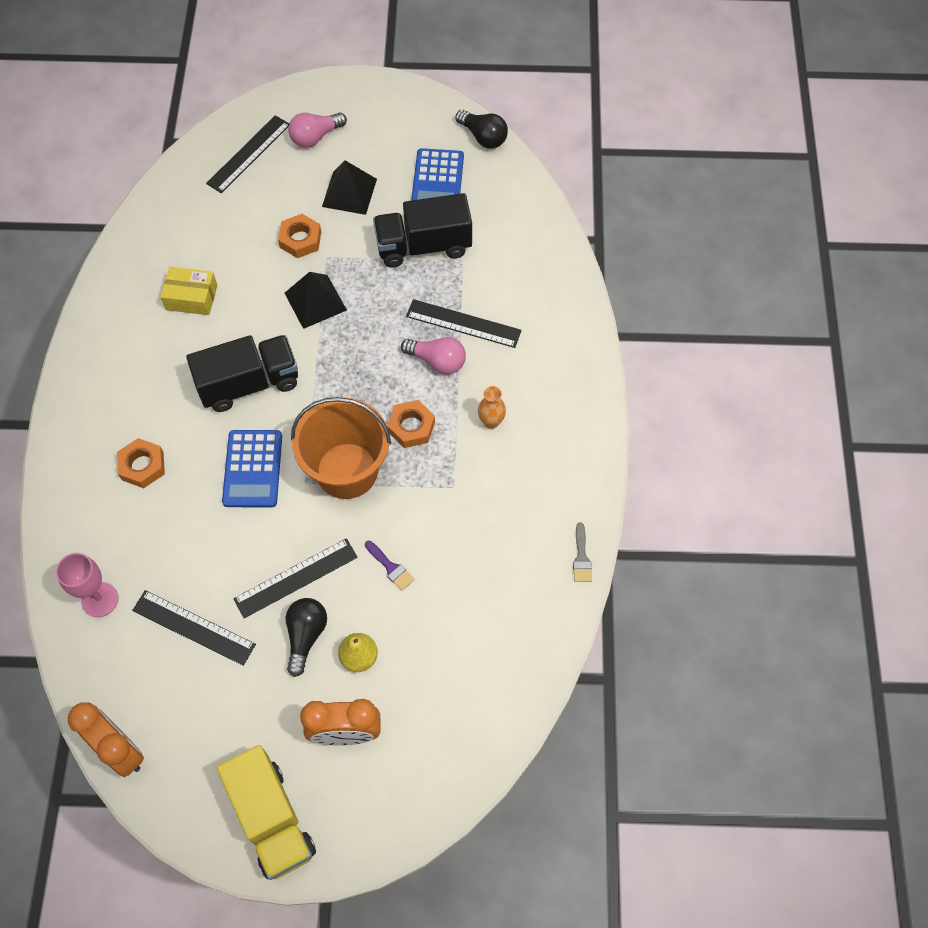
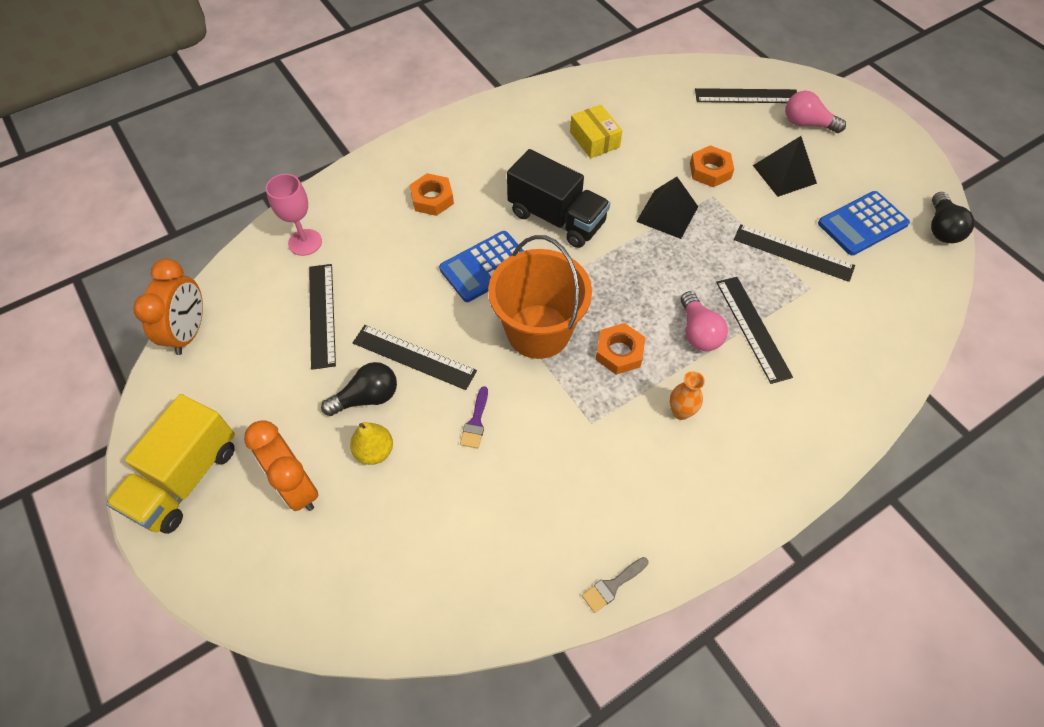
camera: 55 degrees right, 5 degrees down
(423, 246) = (793, 252): black truck -> black ruler

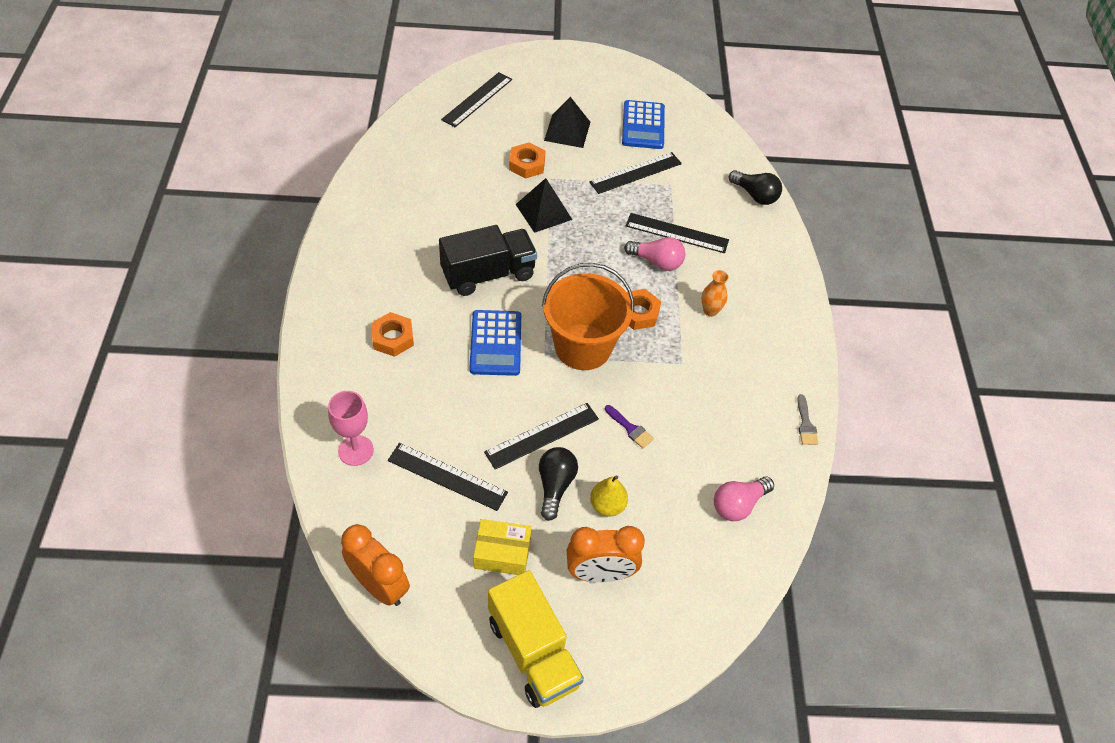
camera: 60 degrees left, 5 degrees down
(594, 139) = (432, 205): yellow box -> yellow box (502, 553)
(806, 124) = (534, 89): pink light bulb -> pink light bulb (738, 505)
(941, 228) = (679, 95): black light bulb -> black light bulb (755, 195)

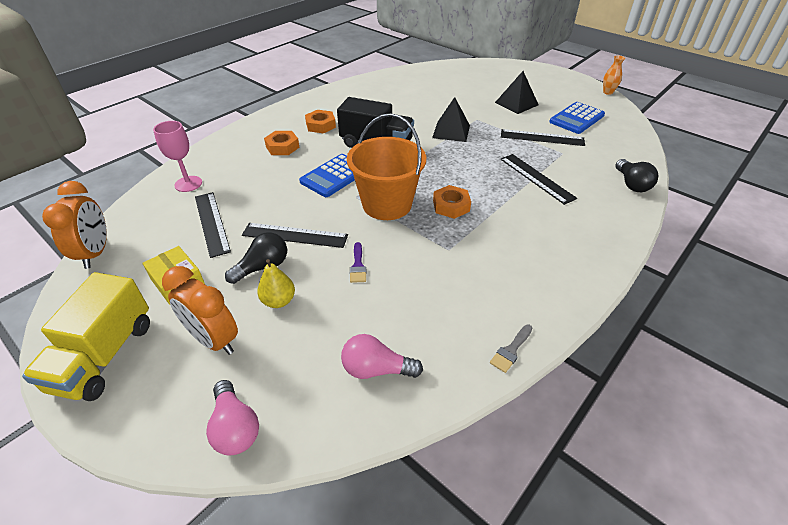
camera: 45 degrees right, 10 degrees down
(477, 99) = (475, 74): black ruler -> none
(527, 164) = (469, 108): orange nut -> orange nut (320, 125)
(657, 262) = (501, 186): pink light bulb -> pink light bulb (235, 428)
(710, 311) = (510, 231): orange vase -> orange vase (607, 92)

